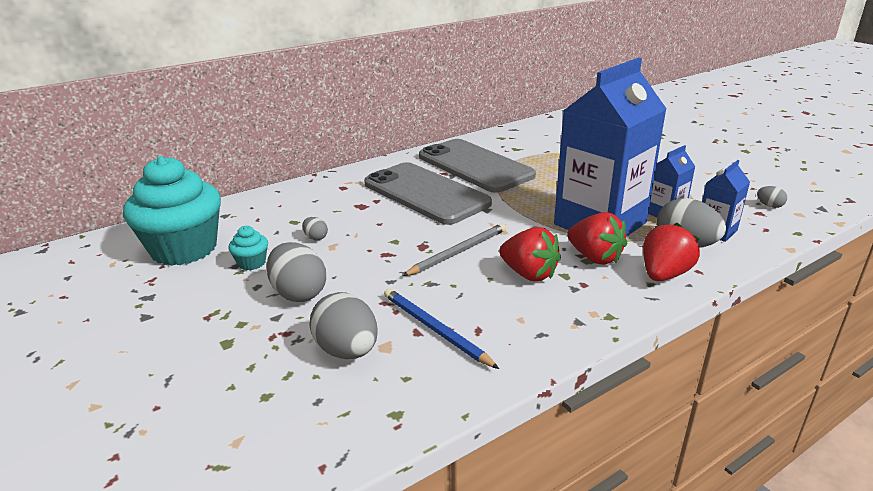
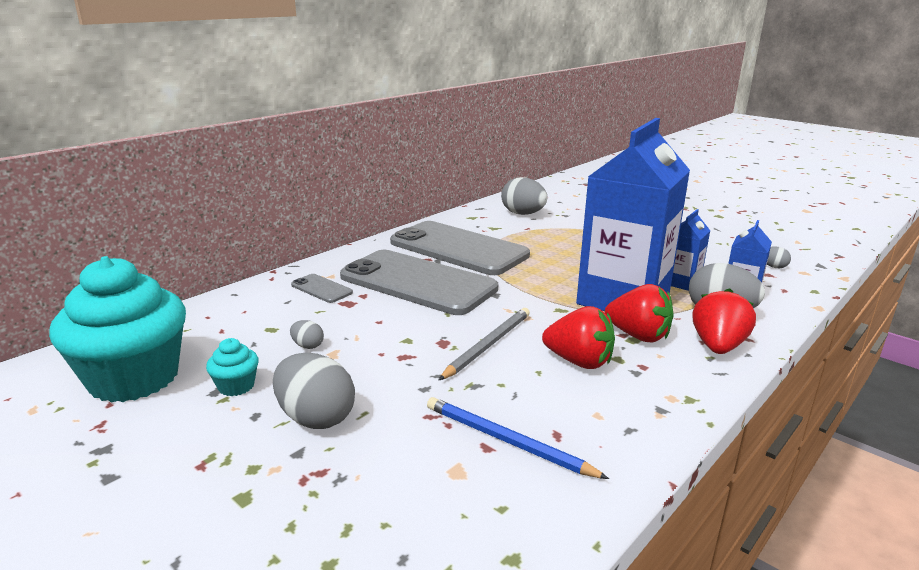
camera: 15 degrees left, 5 degrees down
(345, 192) = (321, 289): none -> grey phone
(347, 351) = (411, 484): grey egg -> grey egg (523, 214)

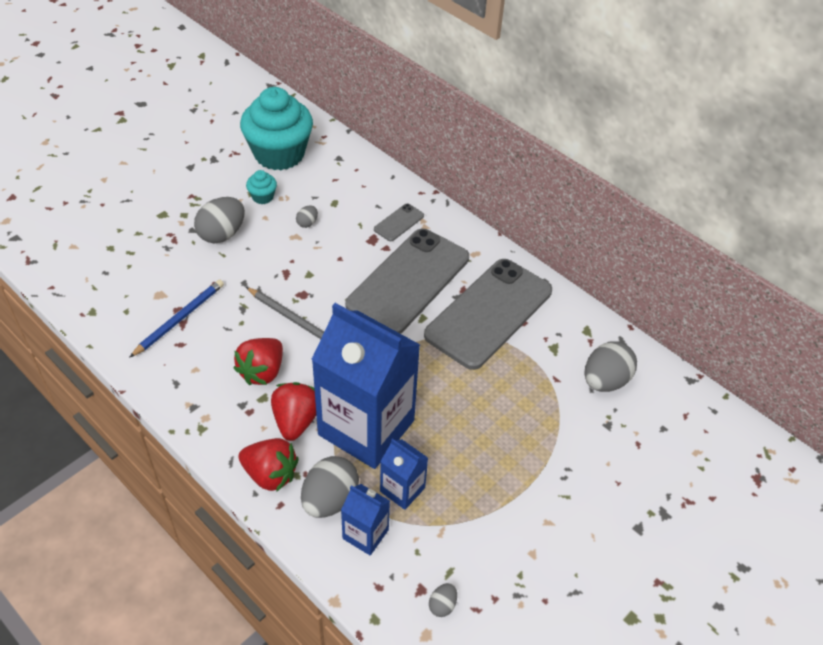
camera: 90 degrees right, 25 degrees up
(638, 336) = (296, 421): red strawberry -> red strawberry turned 150 degrees clockwise

